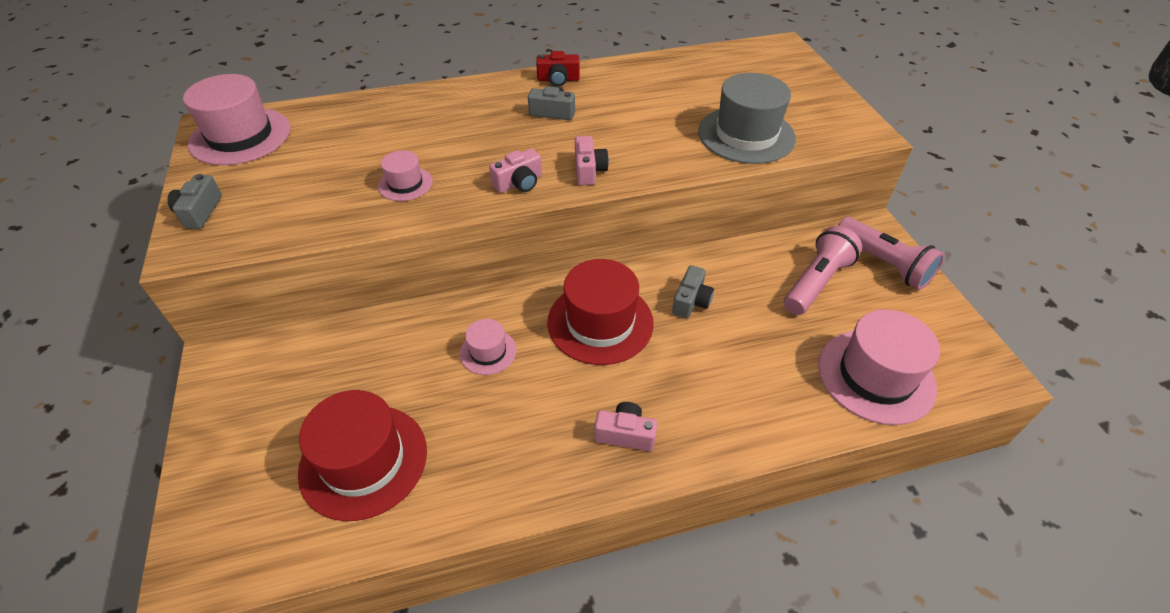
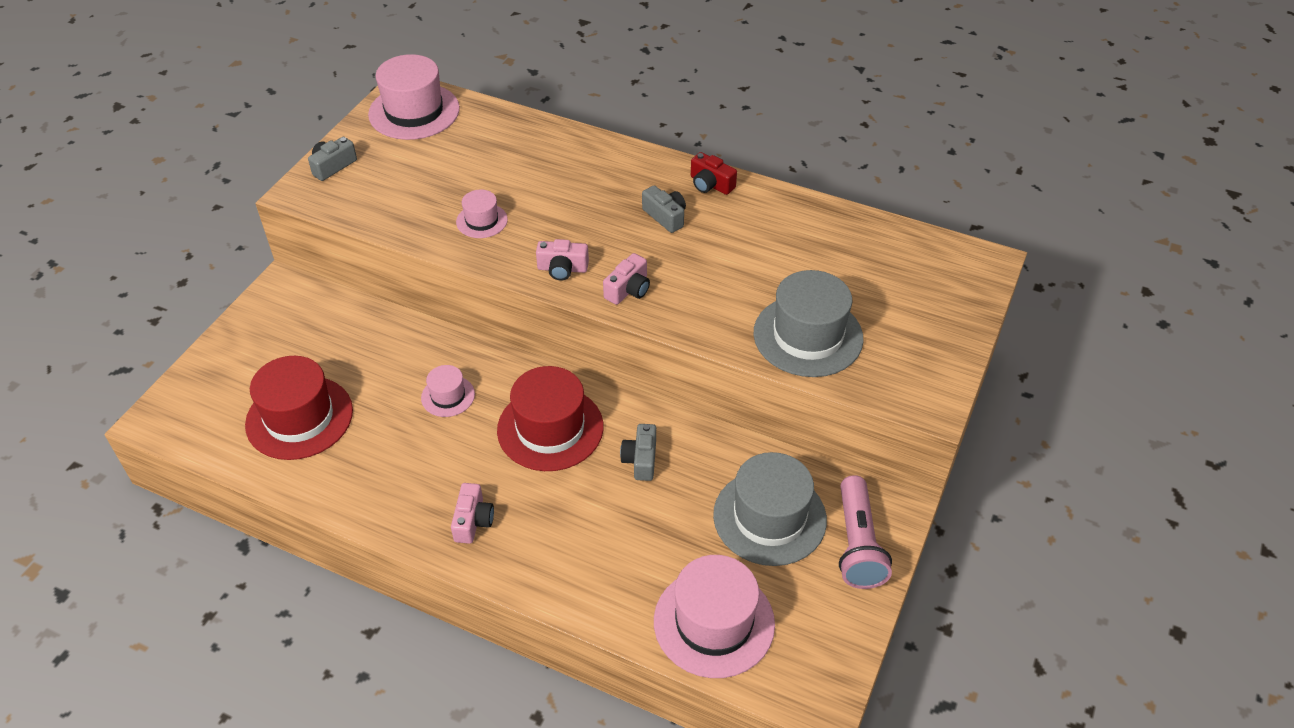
camera: 40 degrees right, 0 degrees up
(625, 434) = (473, 521): pink camera -> pink camera turned 45 degrees clockwise
(691, 301) = (641, 460): grey camera -> grey camera turned 120 degrees clockwise
(816, 282) = (769, 517): pink flashlight -> grey hat

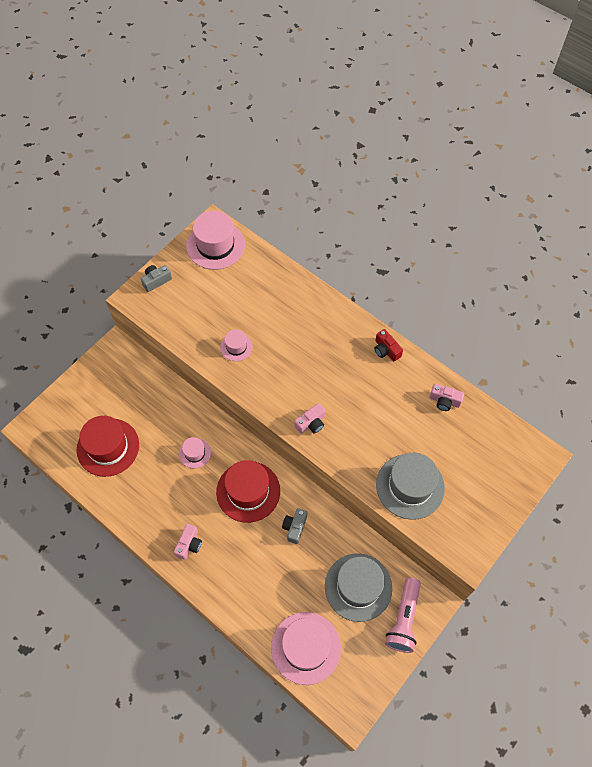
camera: 15 degrees right, 15 degrees up
(562, 269) = (275, 397): pink camera -> pink camera (444, 401)
(665, 216) = (350, 370): grey camera -> none

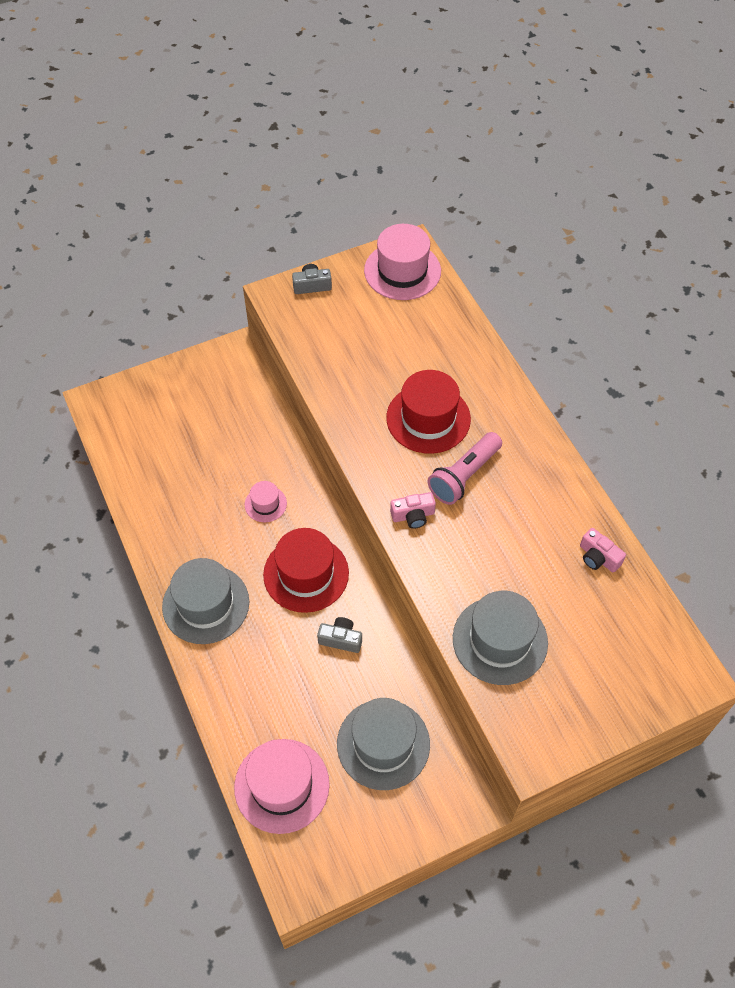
camera: 25 degrees right, 5 degrees down
(108, 447) = (170, 457): red hat -> red hat (428, 418)
(189, 544) = (206, 604): pink camera -> grey hat
(236, 347) = (367, 393): pink hat -> none
(294, 527) = (341, 639): grey camera -> grey camera turned 60 degrees clockwise
(386, 350) = (552, 467): red camera -> none
(403, 619) = (421, 809): pink flashlight -> pink flashlight (464, 476)

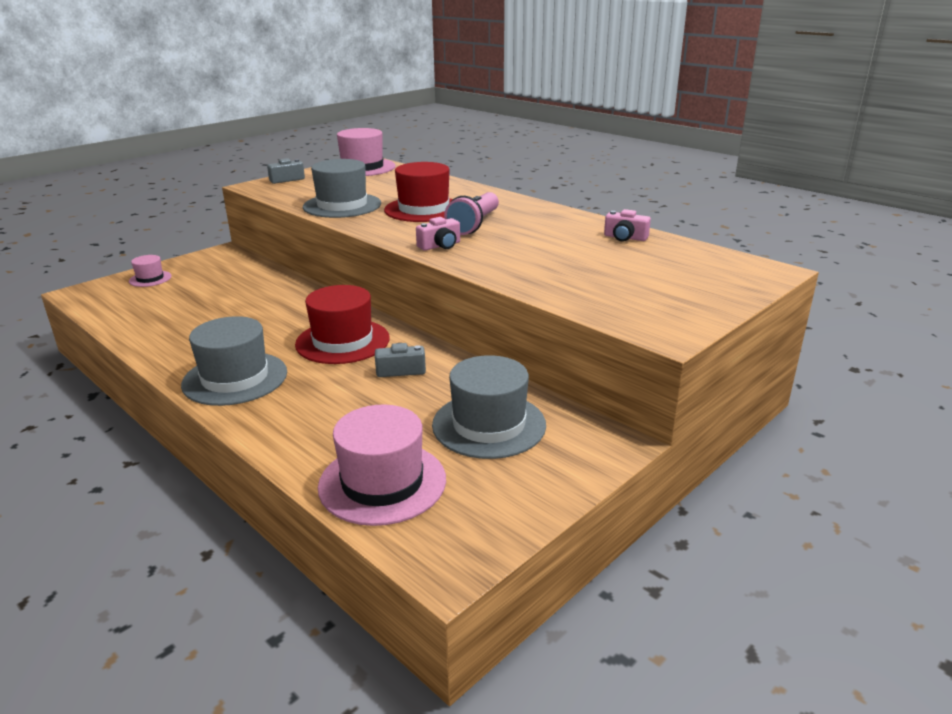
camera: 20 degrees left, 30 degrees down
(265, 504) = (282, 313): pink hat -> pink hat (150, 279)
(500, 640) = (574, 284): grey hat -> grey hat (342, 205)

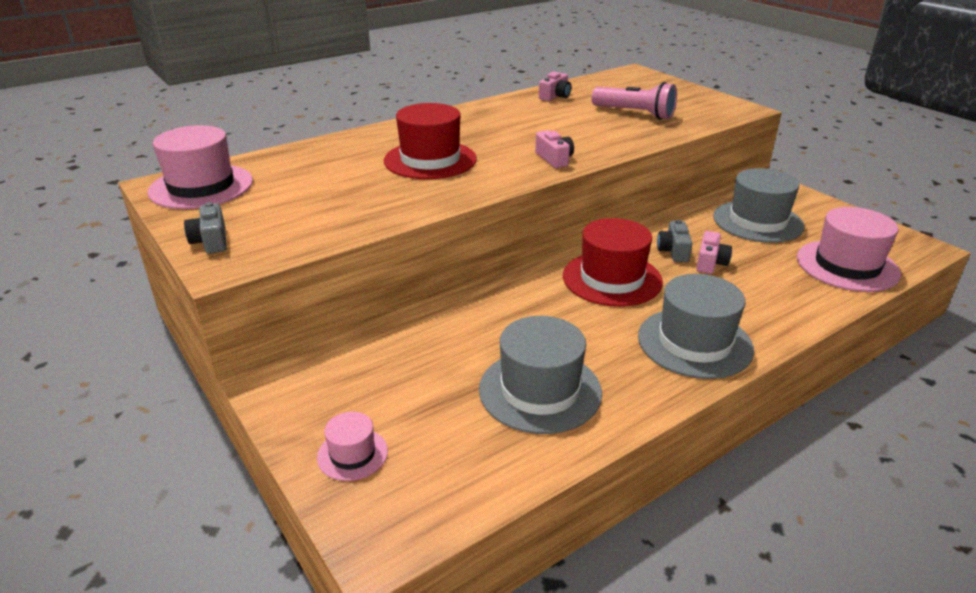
camera: 80 degrees left, 5 degrees up
(342, 205) = (383, 202): grey hat -> grey hat (540, 390)
(378, 390) = (710, 263): none -> pink camera
(474, 225) = (497, 142): pink flashlight -> pink flashlight (635, 114)

